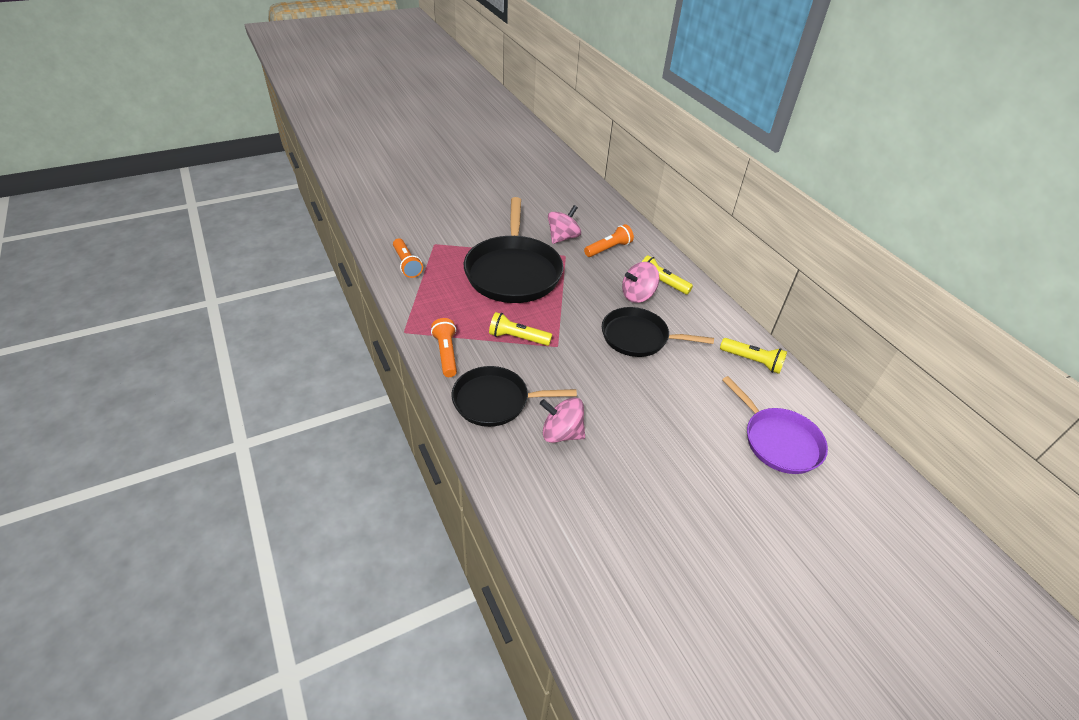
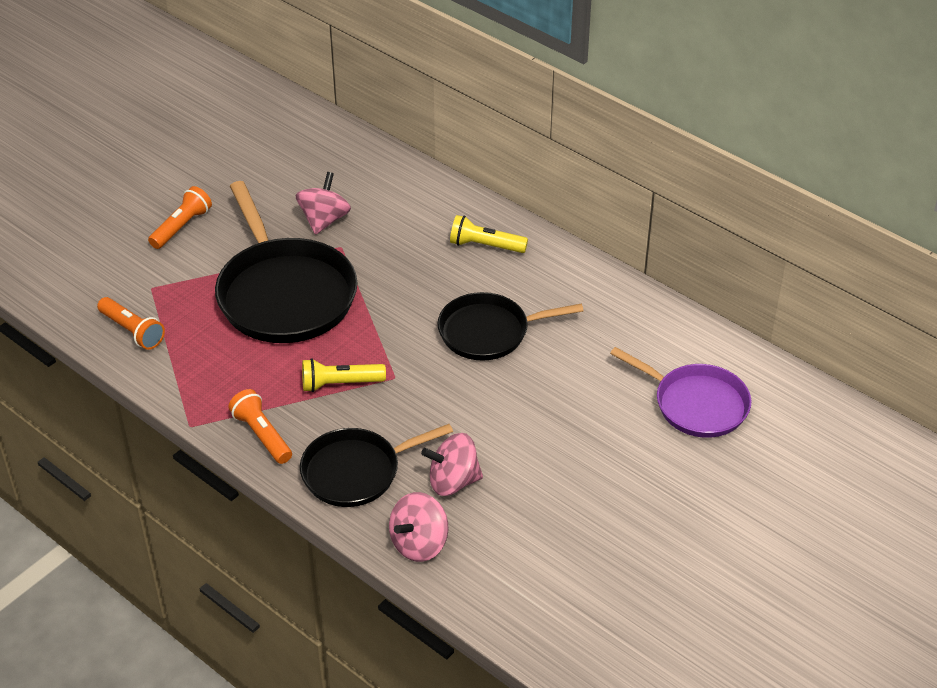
camera: 20 degrees left, 0 degrees up
(608, 249) = (394, 217): orange flashlight -> orange flashlight (182, 227)
(637, 295) = (463, 274): pink spinning top -> pink spinning top (419, 543)
(752, 361) = (635, 317): yellow flashlight -> none

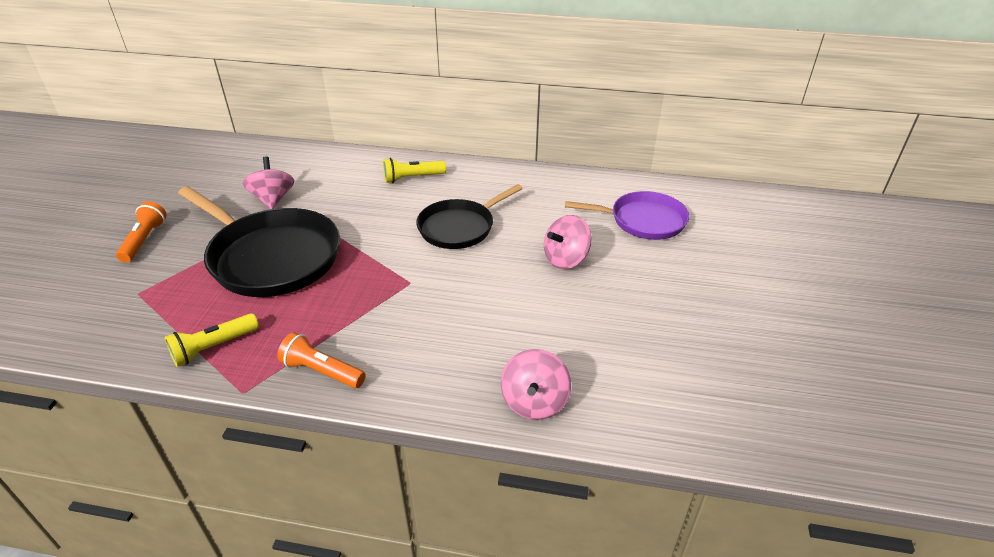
camera: 30 degrees left, 5 degrees down
(132, 331) = (135, 334): orange flashlight -> none
(340, 384) = (366, 304): yellow flashlight -> yellow flashlight (213, 347)
(356, 472) = (432, 366): black pan -> none
(453, 481) = (520, 339): pink spinning top -> pink spinning top (565, 259)

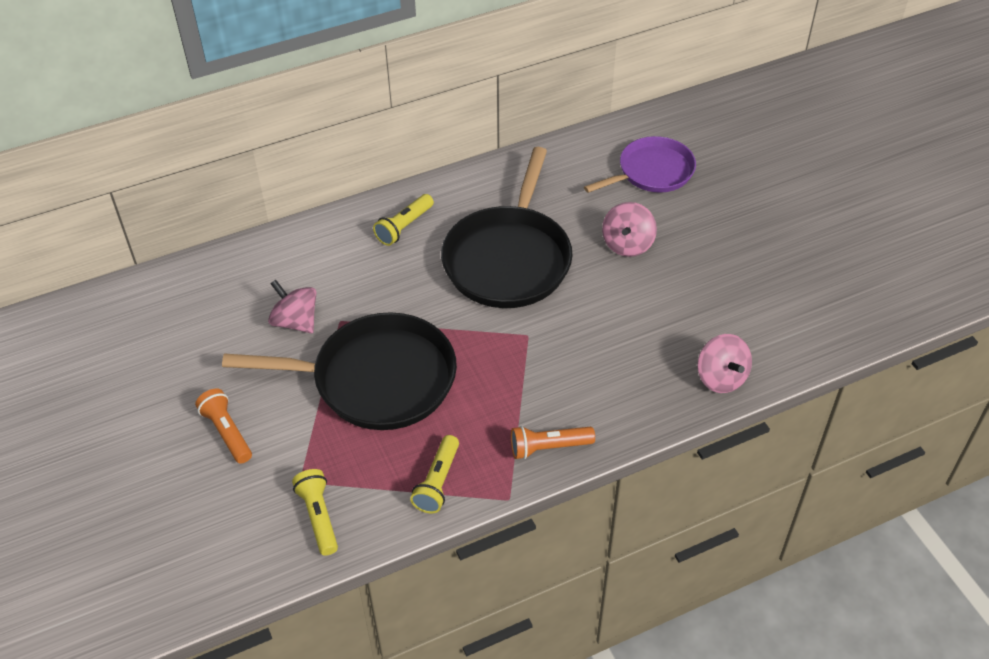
camera: 35 degrees left, 10 degrees up
(113, 323) = (318, 517): none -> yellow flashlight
(459, 227) = (509, 259): black pan -> black pan, size x1.60

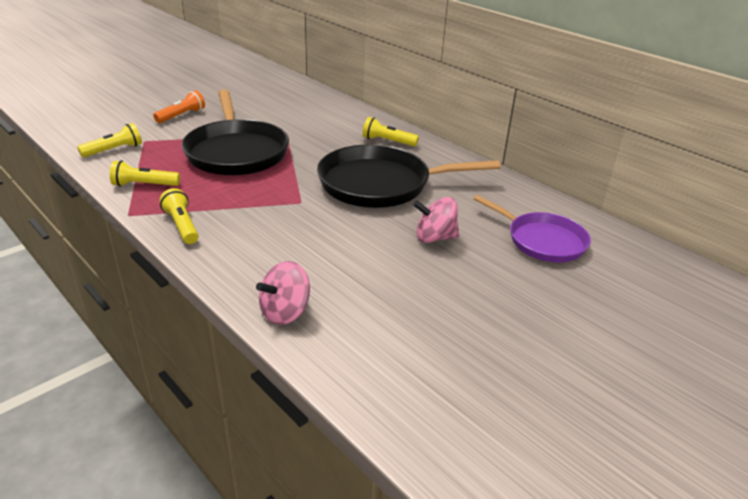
camera: 70 degrees right, 15 degrees down
(295, 321) = (279, 121): pink spinning top -> none
(548, 447) = (182, 225): orange flashlight -> yellow flashlight

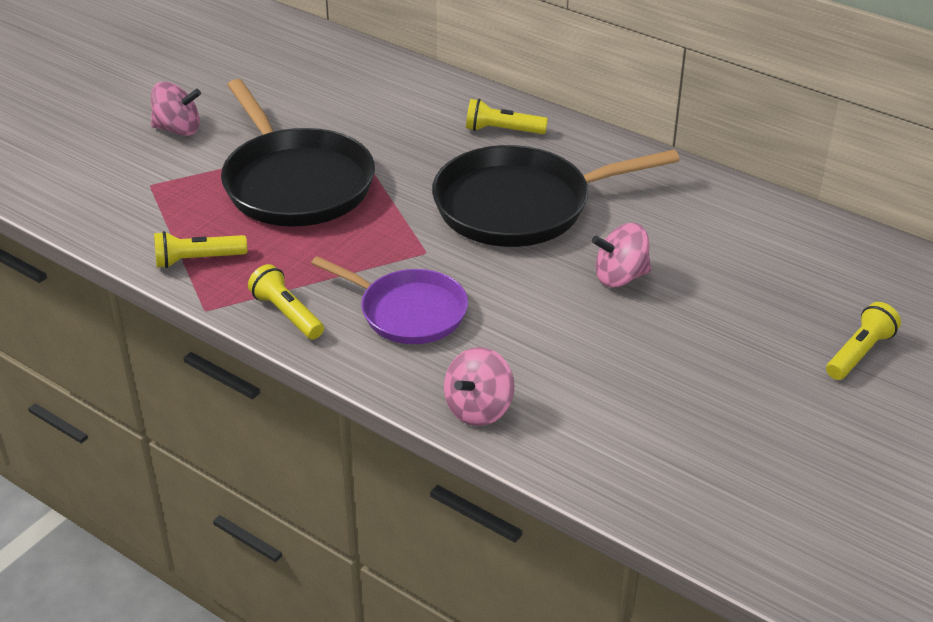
camera: 10 degrees left, 5 degrees up
(114, 150) = (117, 208): yellow flashlight -> yellow flashlight (859, 353)
(182, 115) = (178, 129): orange flashlight -> pink spinning top
(542, 241) = (755, 259): purple pan -> purple pan (408, 312)

